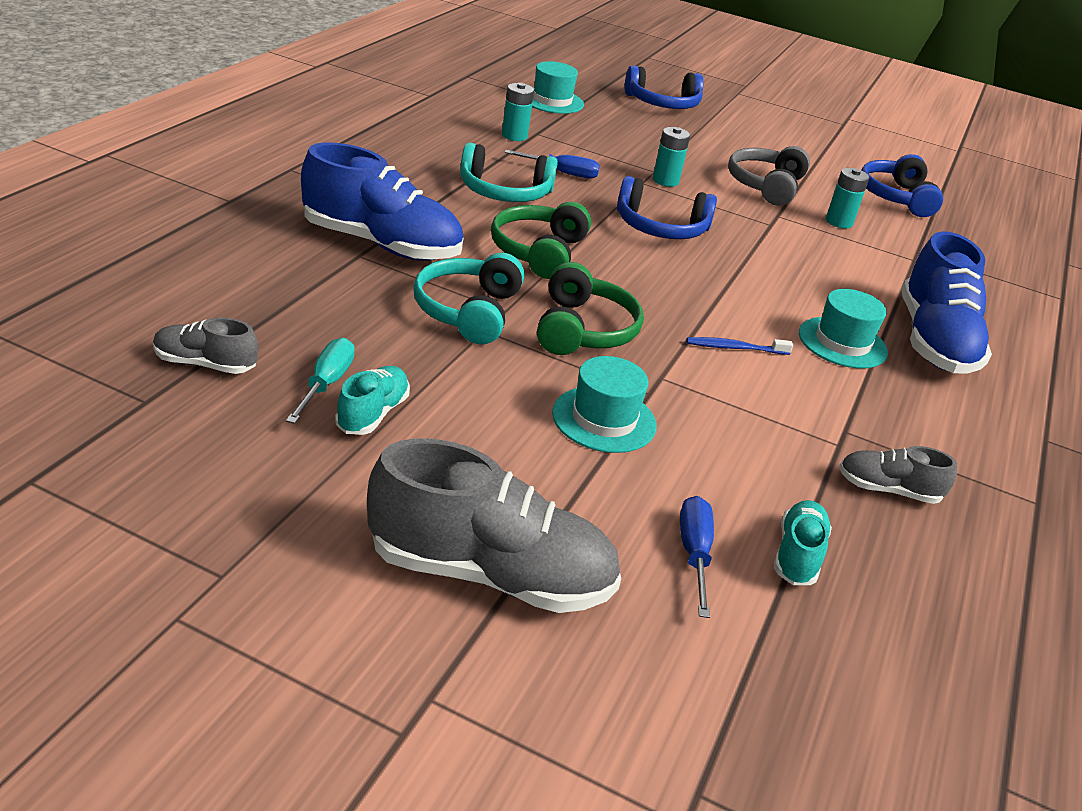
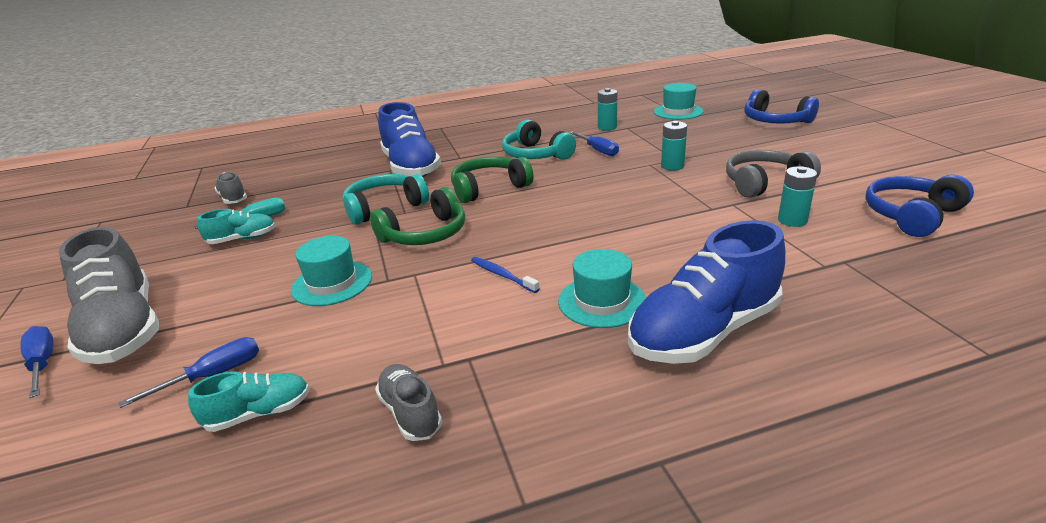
camera: 55 degrees right, 5 degrees down
(485, 655) = (43, 363): none -> blue screwdriver
(660, 228) = (605, 192): blue headphones -> none

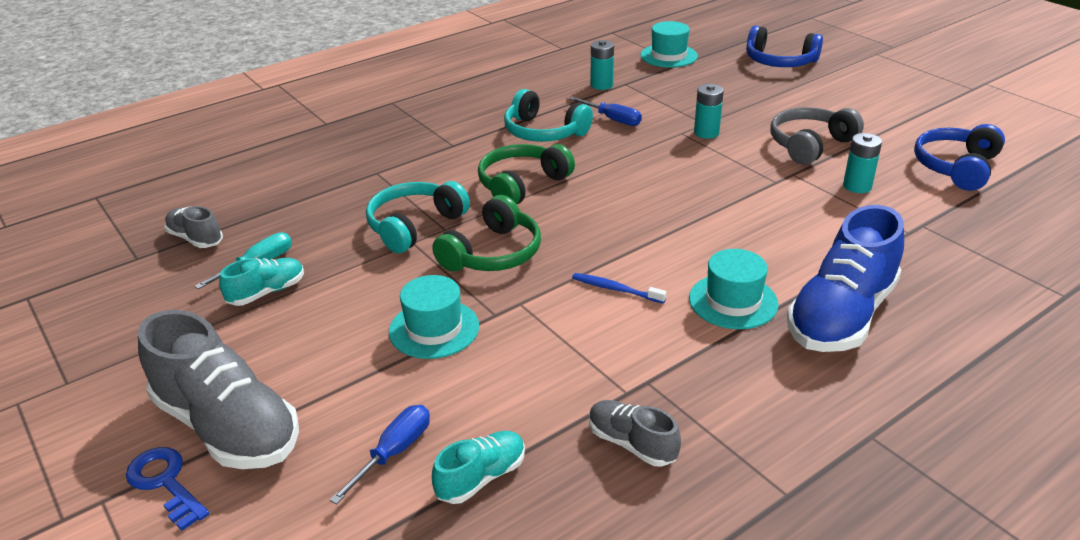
camera: 20 degrees left, 5 degrees up
(43, 363) = (165, 483): blue screwdriver -> blue key
(410, 167) = (401, 166): blue shoe -> none

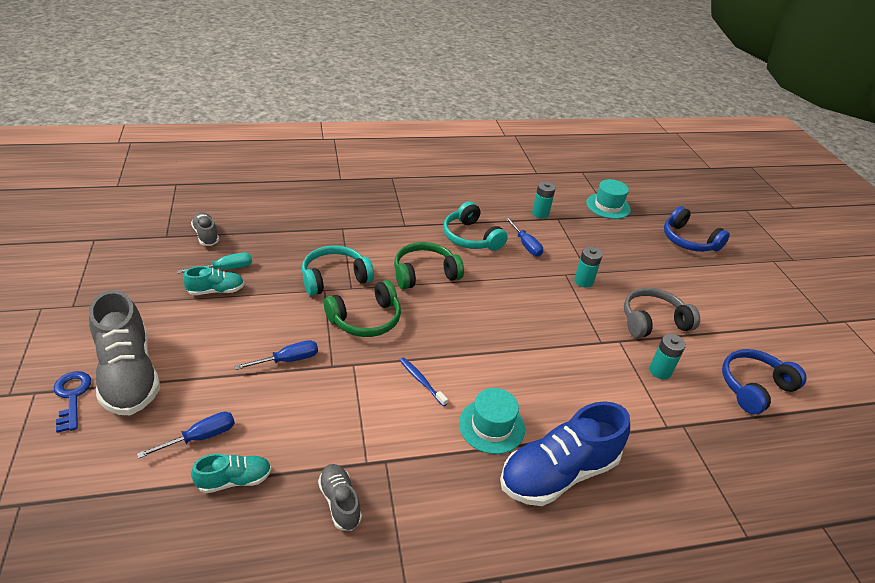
camera: 20 degrees right, 5 degrees up
(434, 329) = (288, 360): turquoise hat -> blue screwdriver

